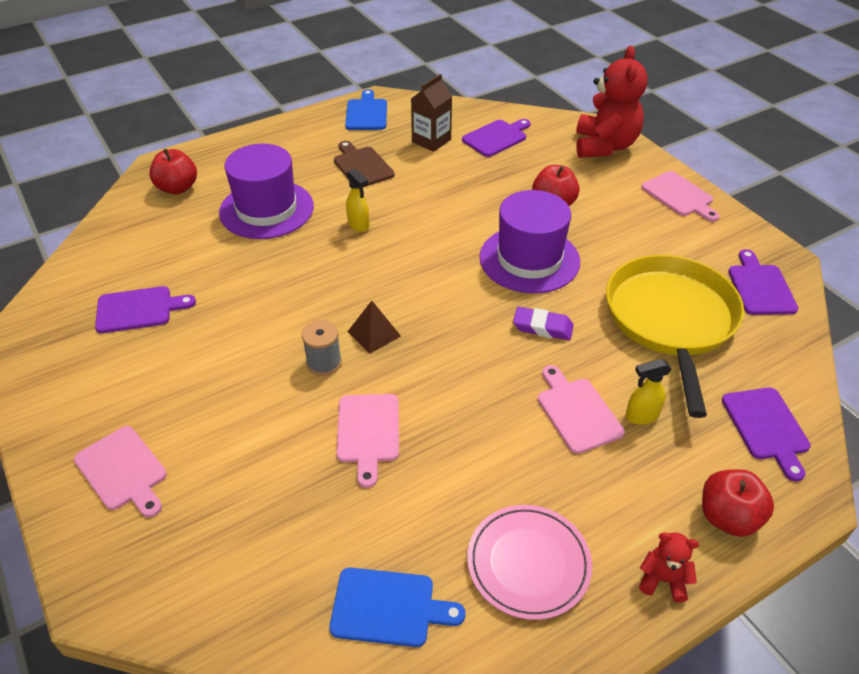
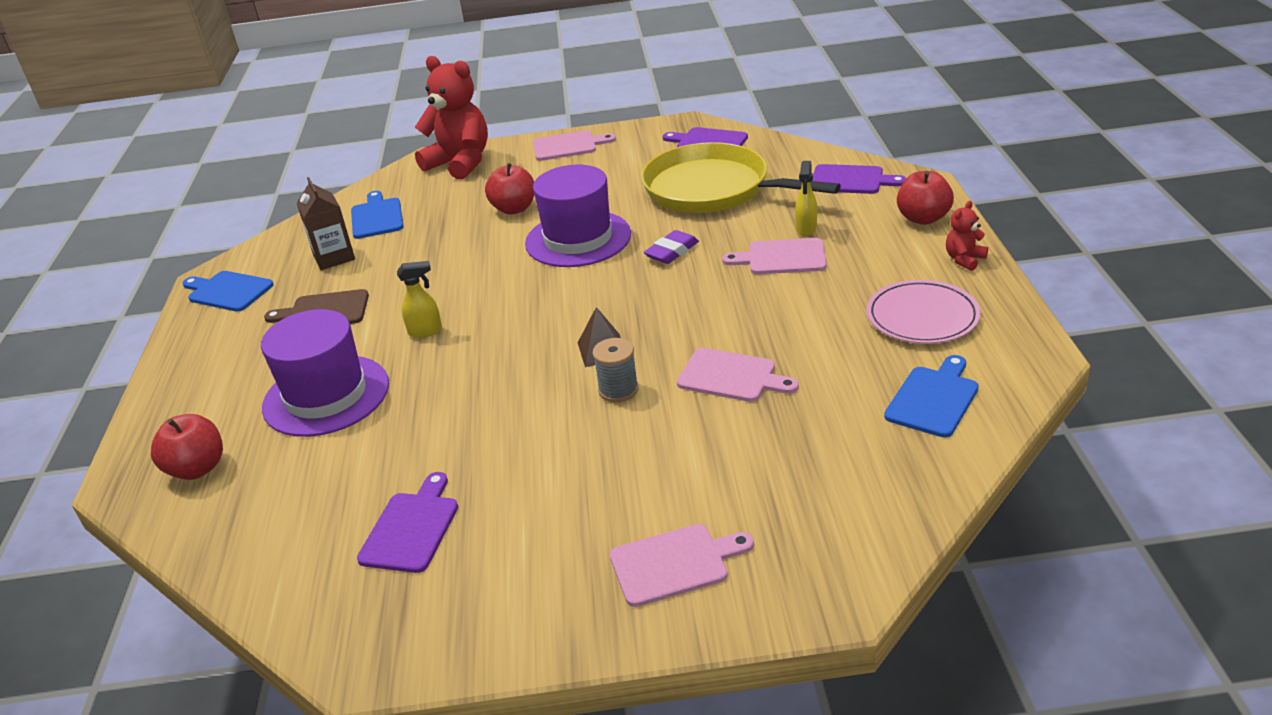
camera: 60 degrees left, 10 degrees down
(496, 137) = (377, 217): purple cutting board -> blue cutting board

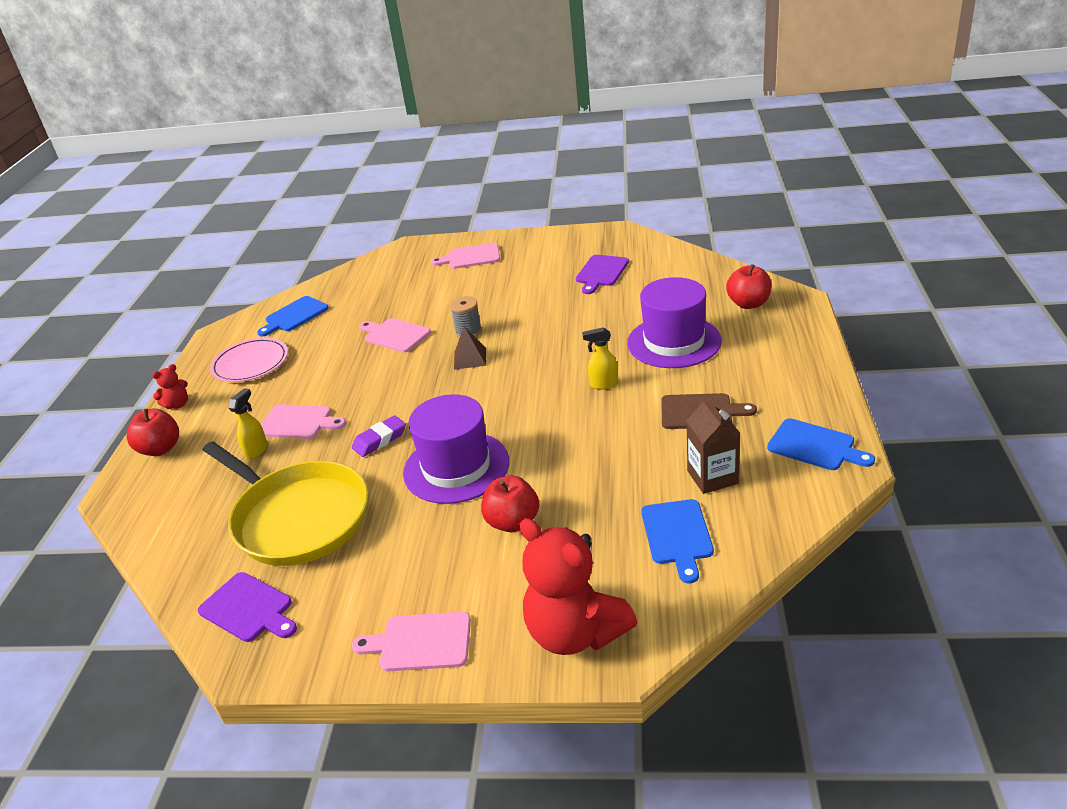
camera: 170 degrees left, 0 degrees up
(850, 180) = (167, 508): purple cutting board -> none

